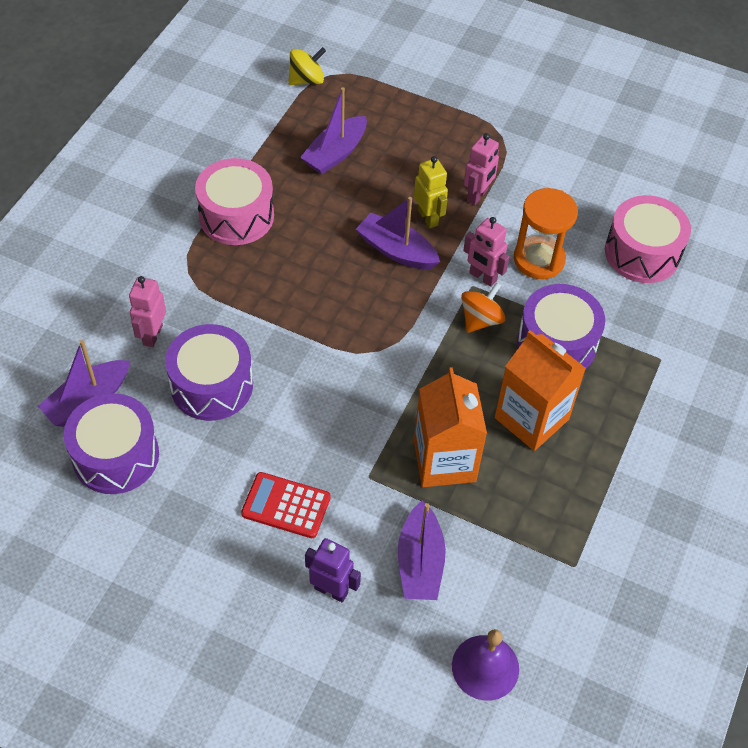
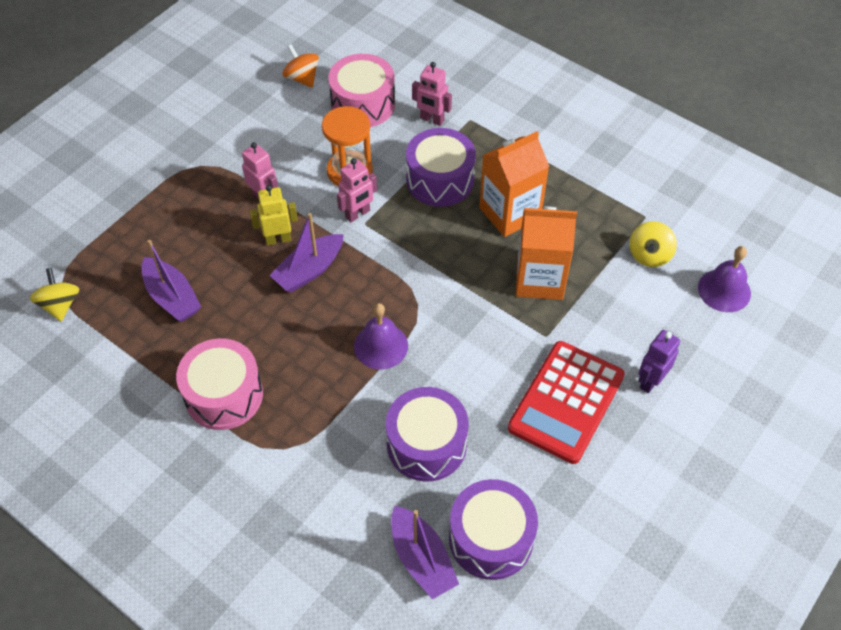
camera: 75 degrees left, 0 degrees up
(152, 335) = (354, 490): pink robot -> pink robot (432, 120)
(286, 505) = (566, 402): red calculator -> red calculator, size x1.67
(319, 327) = (381, 346): none -> purple bell
(420, 562) = (631, 314): purple boat -> none
(481, 319) = (403, 225): orange spinning top -> orange spinning top (302, 78)
(515, 575) = (649, 255): none -> yellow spinning top

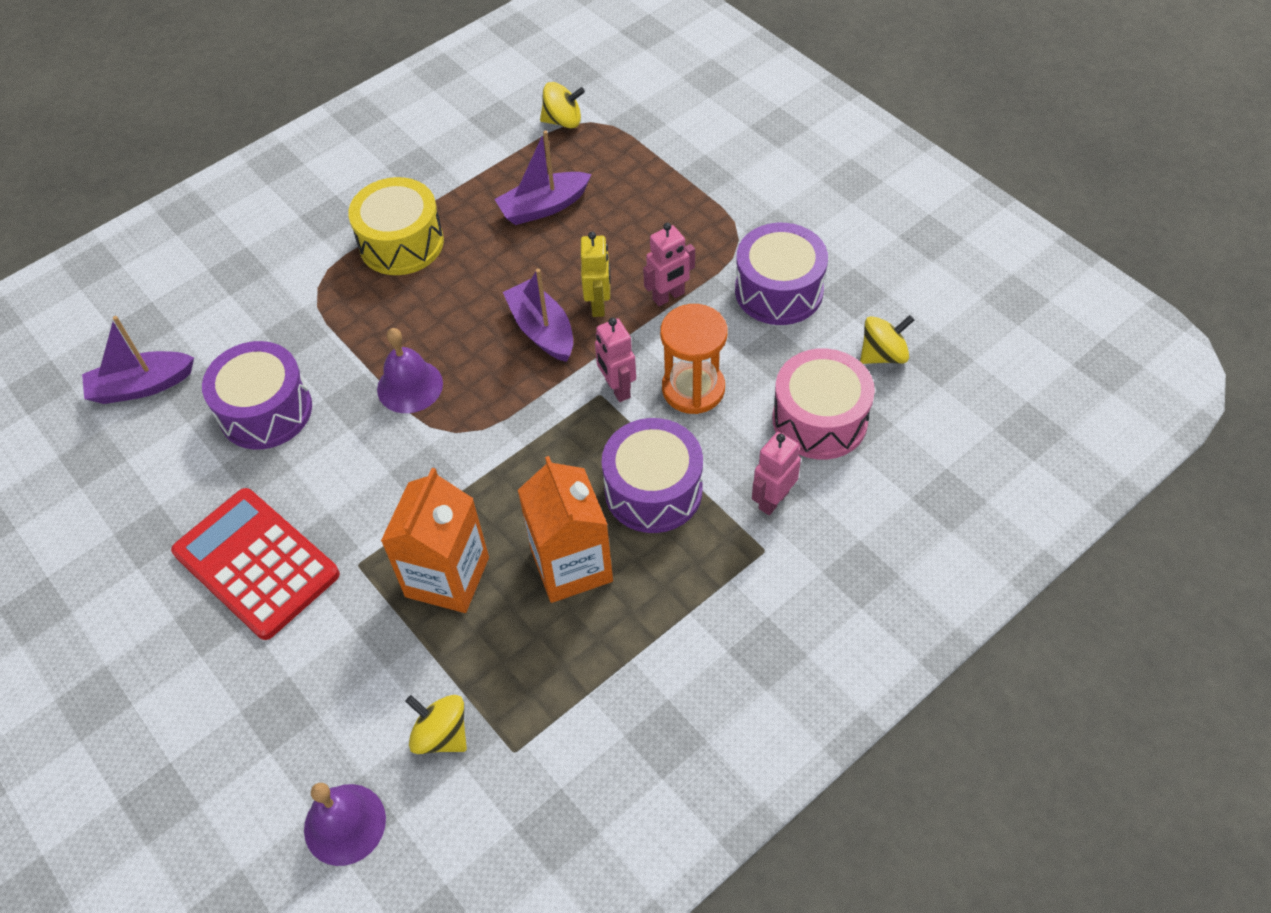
camera: 105 degrees right, 0 degrees up
(224, 395) = (401, 243): pink drum -> yellow drum
(302, 78) = (883, 355): orange spinning top -> yellow spinning top
(491, 538) = (131, 451): purple drum -> purple drum (779, 290)
(650, 381) = (243, 671): purple robot -> none

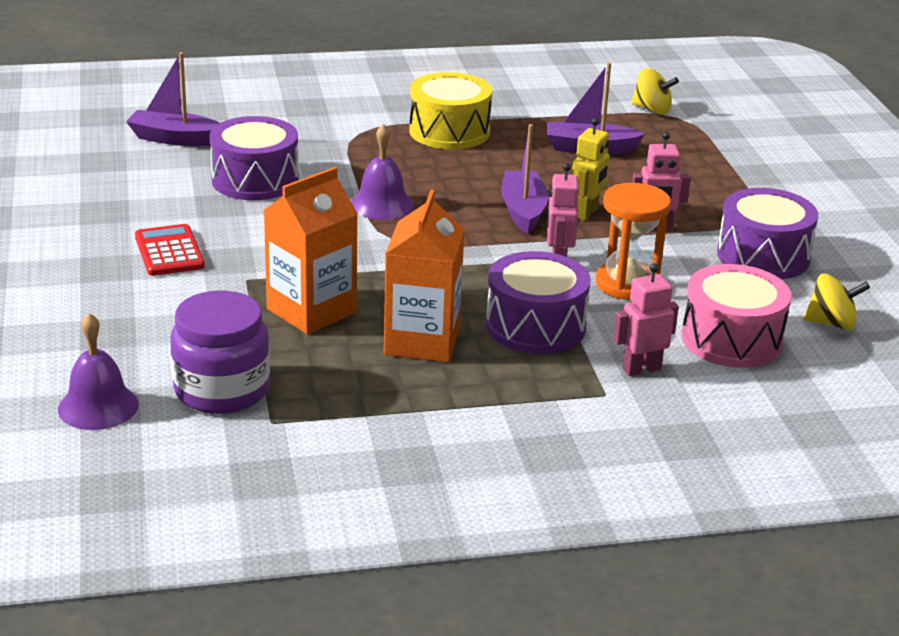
camera: 25 degrees right, 25 degrees down
(256, 563) = (169, 252): red calculator -> red calculator, size x0.60
(441, 734) = (222, 390): yellow spinning top -> purple jar

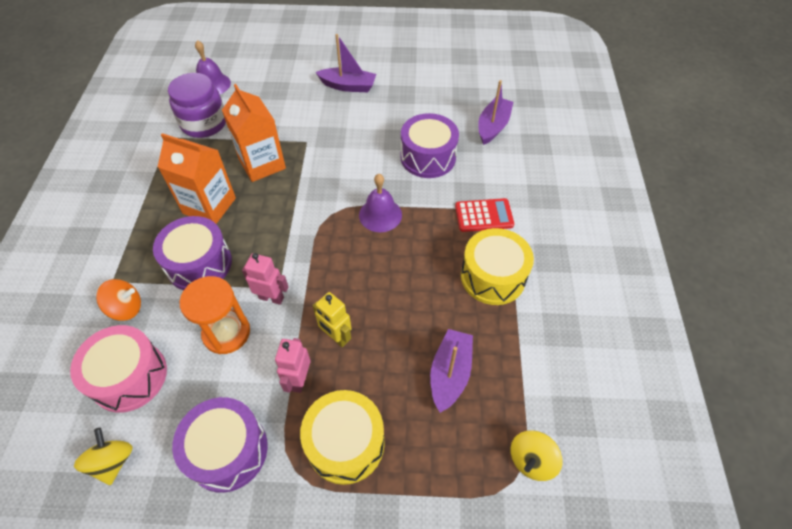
camera: 105 degrees right, 25 degrees up
(169, 252) = (347, 115): red calculator -> red calculator (484, 216)
(523, 211) = (351, 295): purple boat -> purple boat (348, 86)
(641, 369) = (126, 308): pink robot -> orange spinning top
(704, 194) = (345, 443): none -> yellow drum
(831, 323) = (113, 461): yellow spinning top -> yellow spinning top turned 150 degrees clockwise

